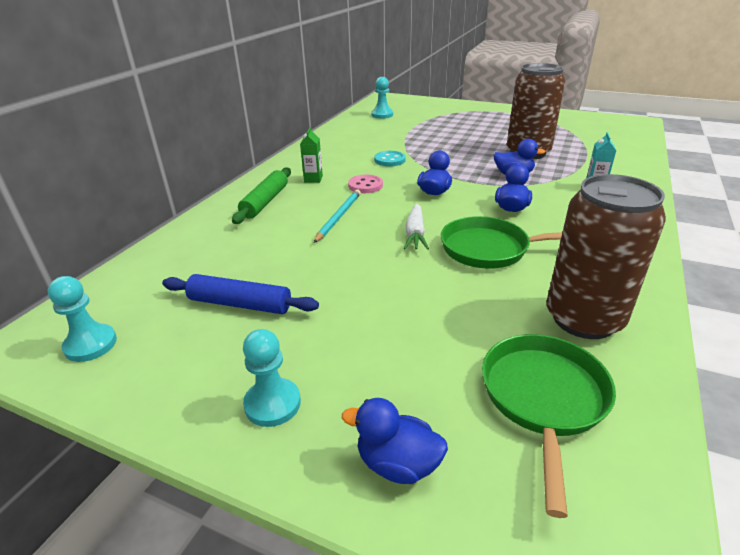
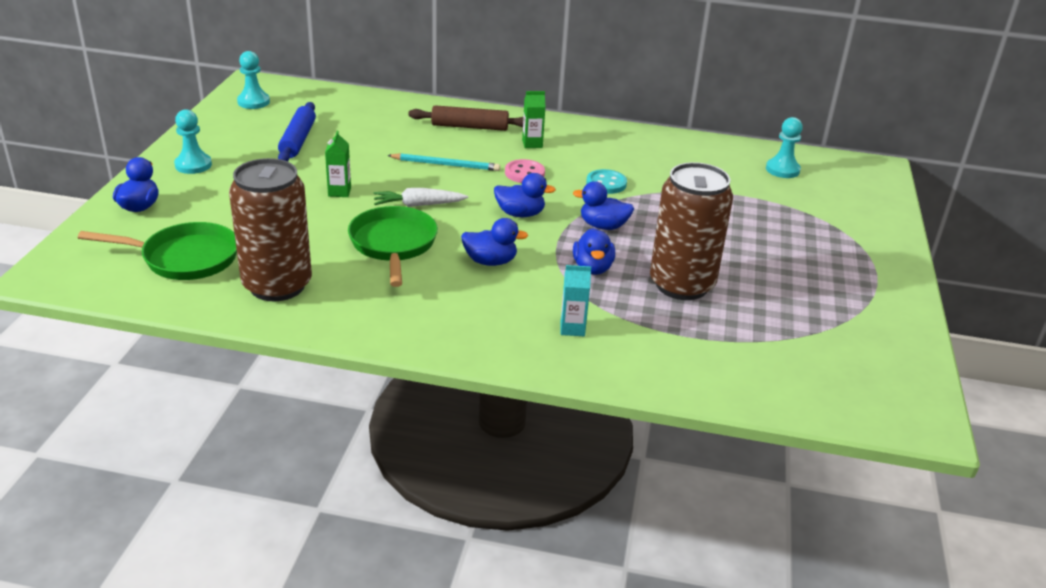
camera: 75 degrees right, 0 degrees up
(265, 202) = (469, 127): green rolling pin -> brown rolling pin
(381, 276) = (339, 192): none -> green carton
(453, 166) = (603, 226): none -> blue duck

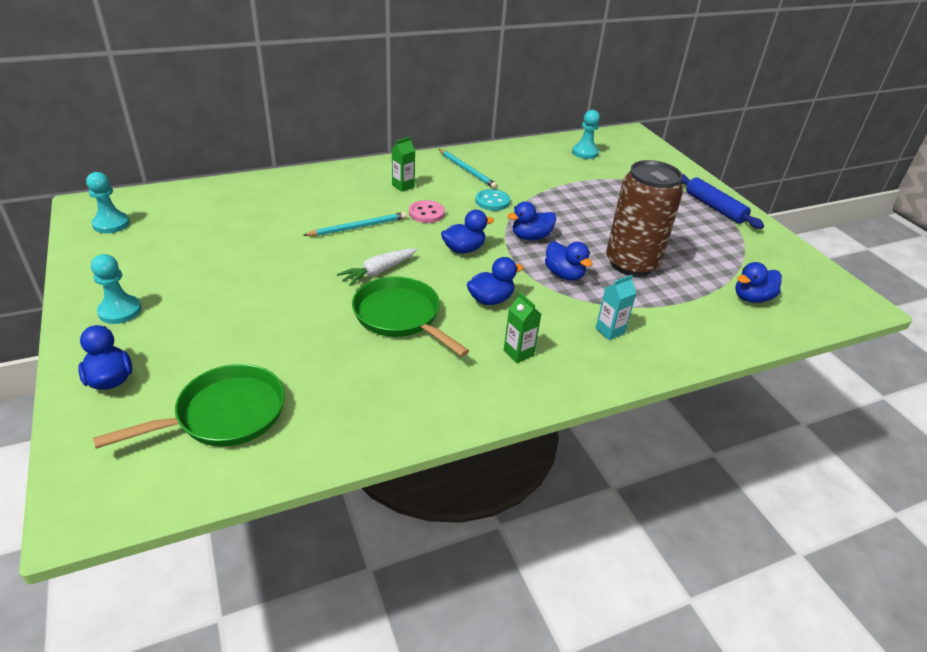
camera: 35 degrees left, 5 degrees up
(277, 285) = (347, 401): brown can -> none
(298, 140) = (201, 248): blue rolling pin -> blue rolling pin (714, 207)
(339, 192) = (297, 285): green carton -> green carton (518, 353)
(469, 127) = (338, 187): brown rolling pin -> none
(618, 149) = (467, 170): none -> turquoise pencil
(780, 364) = (751, 298): none -> blue duck

